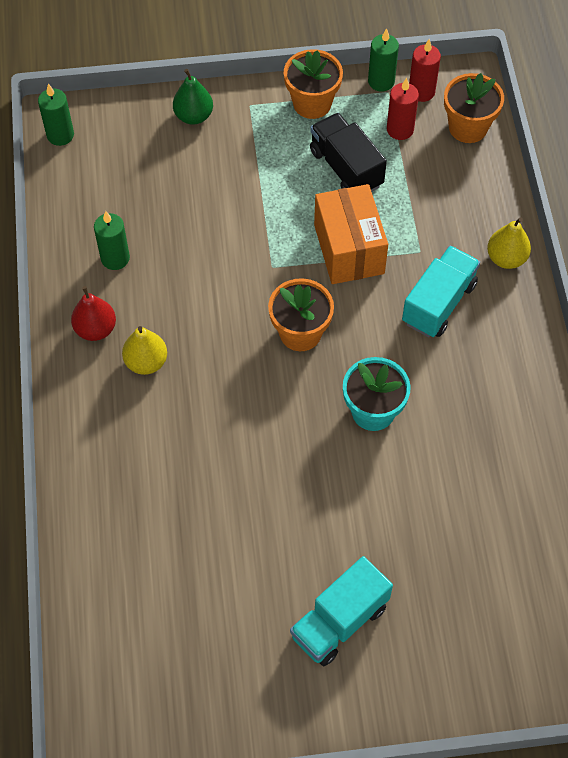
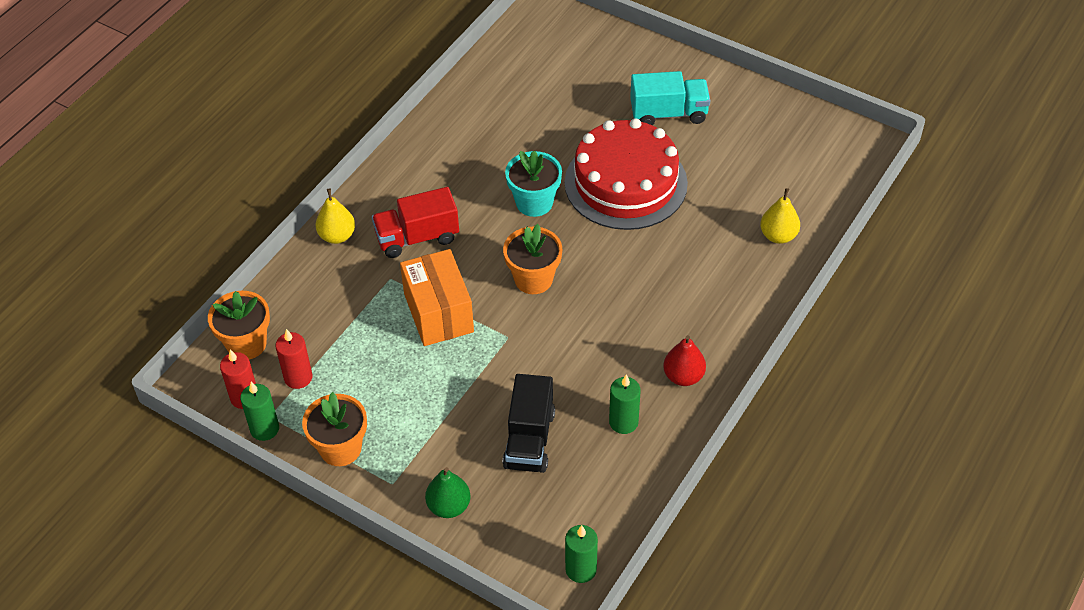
camera: 140 degrees left, 10 degrees down
(146, 362) = (664, 329): yellow pear -> yellow pear (778, 236)
(308, 496) = (625, 183): none -> red cake
(346, 168) = (374, 375): black truck -> black truck (529, 439)
(349, 249) = (438, 313): orange box -> orange box turned 45 degrees counterclockwise
(438, 303) = (417, 237): turquoise truck -> red truck

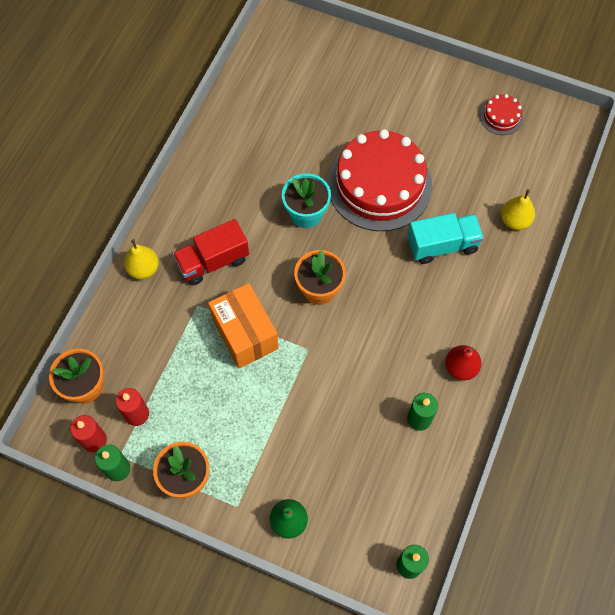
camera: 10 degrees left, 15 degrees up
(529, 439) = (344, 447): black truck -> none
(668, 113) = (403, 111): turquoise truck -> turquoise truck (442, 245)
(783, 130) = (501, 117): none -> red cake

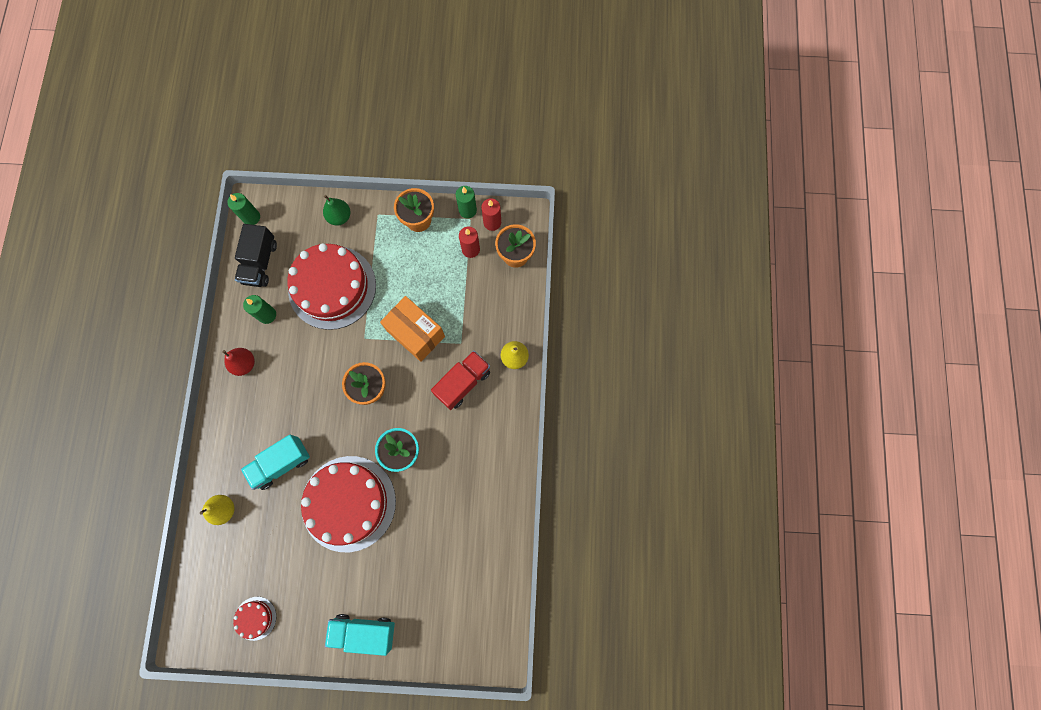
camera: 160 degrees right, 10 degrees up
(327, 426) = (332, 287): none -> red cake
(397, 75) = (364, 631): none -> turquoise truck
(412, 493) = (260, 262): none -> black truck

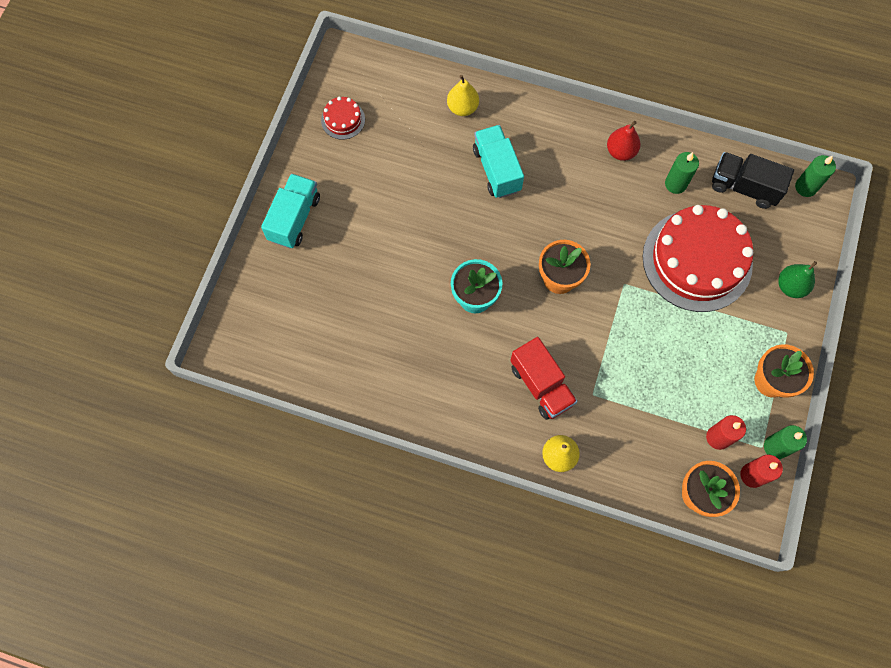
camera: 105 degrees right, 5 degrees down
(348, 503) = (433, 229): red cake -> none
(416, 333) = (617, 344): orange box -> none

